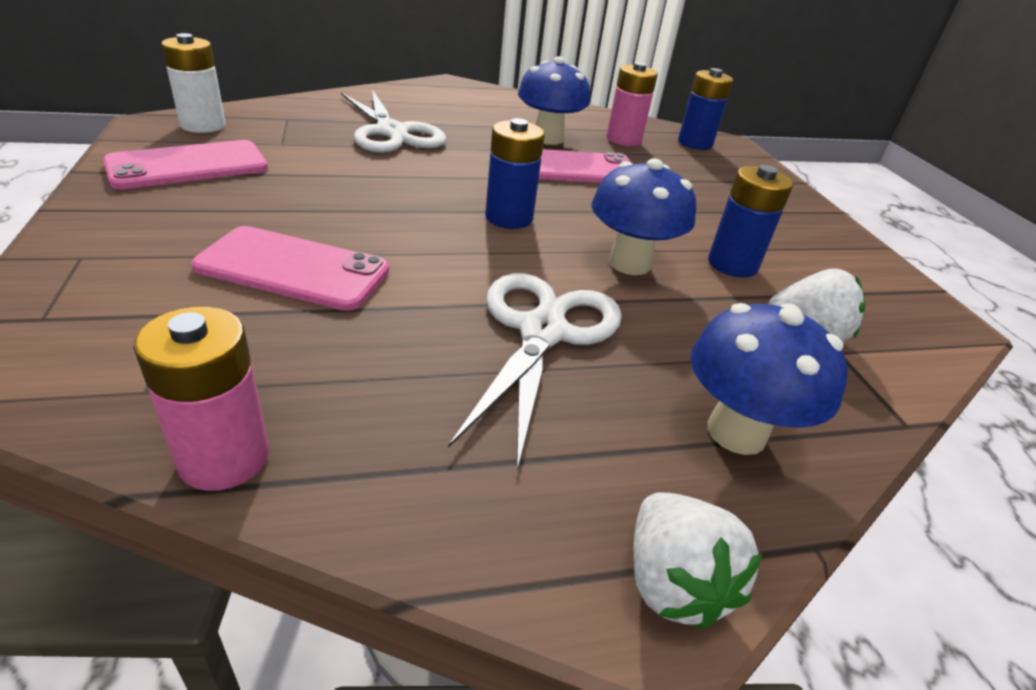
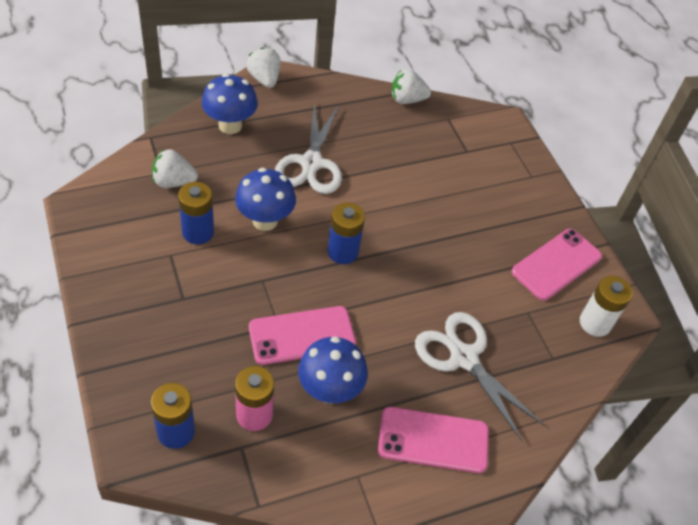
camera: 170 degrees right, 15 degrees up
(224, 458) = (407, 100): pink battery -> white strawberry
(293, 269) = (438, 184): pink phone -> pink phone (433, 440)

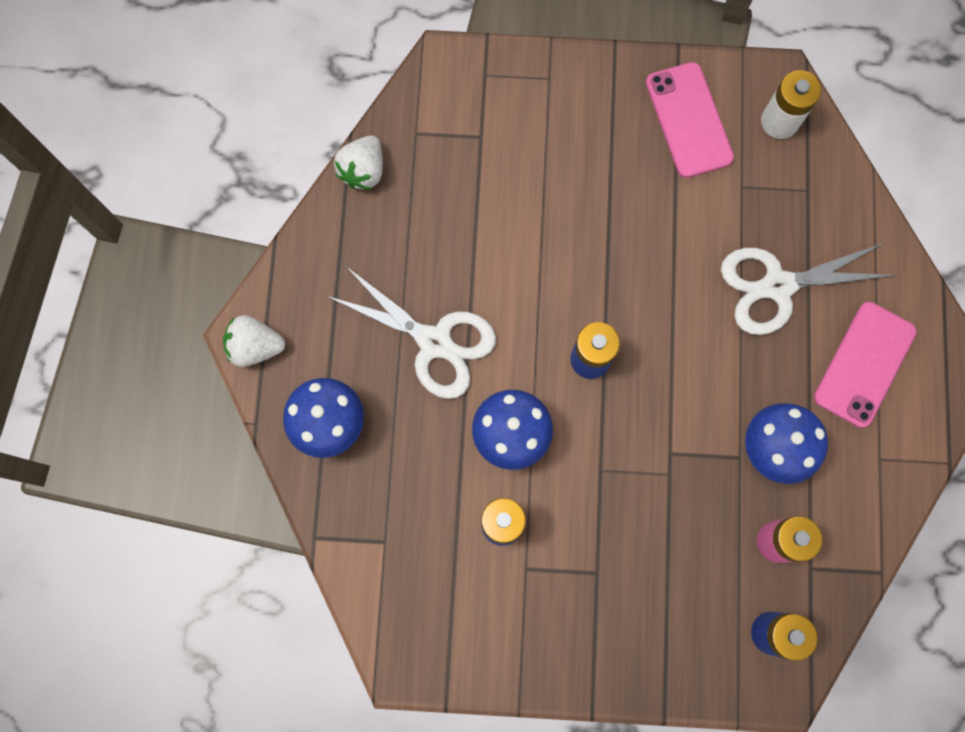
camera: 60 degrees left, 25 degrees up
(173, 182) = (407, 530): white strawberry -> none
(302, 335) = (692, 452): pink phone -> none

